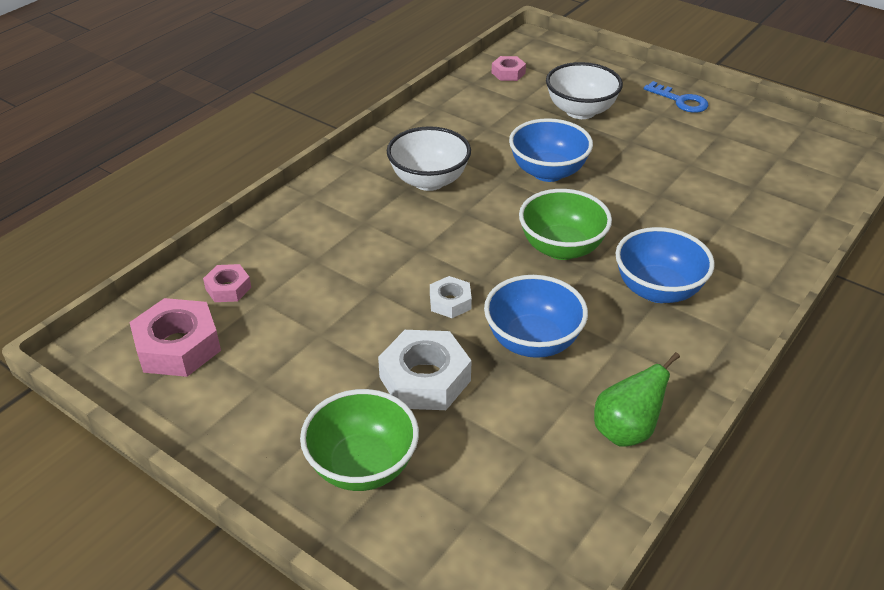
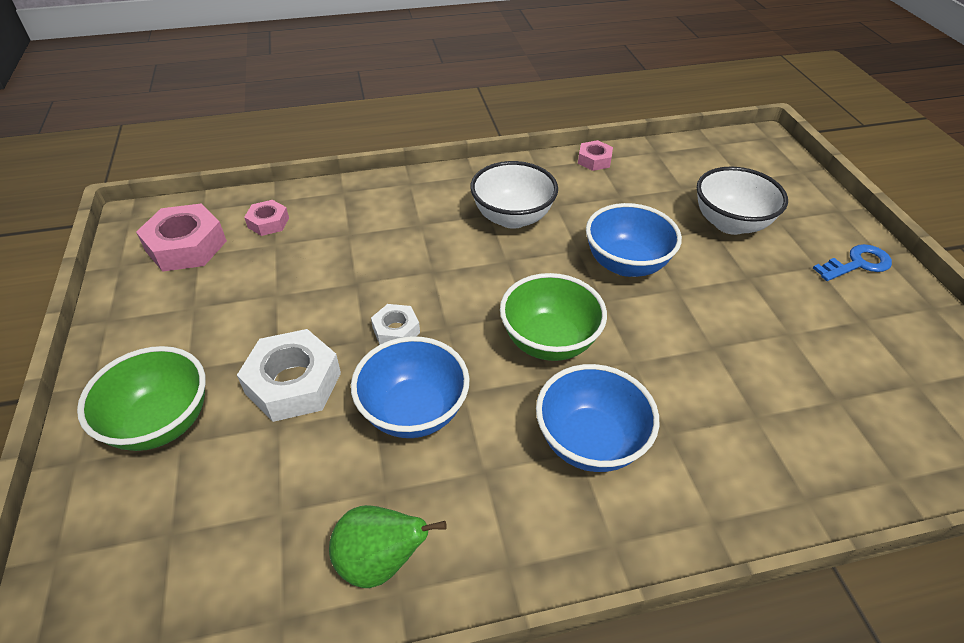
camera: 40 degrees right, 5 degrees up
(508, 73) = (701, 158): pink nut -> pink nut (594, 160)
(680, 101) = (857, 264): blue key -> blue key turned 105 degrees counterclockwise

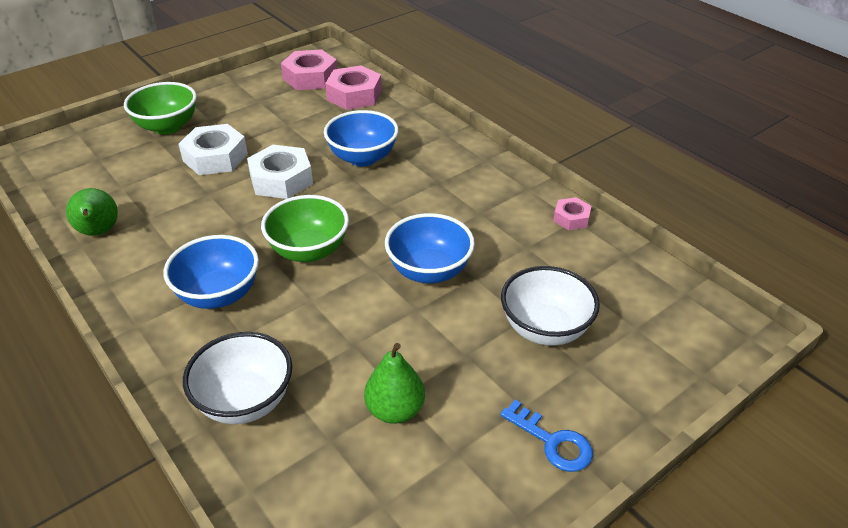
camera: 65 degrees right, 5 degrees down
(268, 222) = (354, 95): pink nut -> pink nut, size x1.82
(396, 330) = (281, 180): white nut -> white nut, size x1.82
(414, 411) = (213, 209): blue bowl -> blue bowl (363, 158)
(512, 217) = (444, 194): white bowl -> white bowl (245, 401)
(807, 343) = (395, 410): none -> green pear

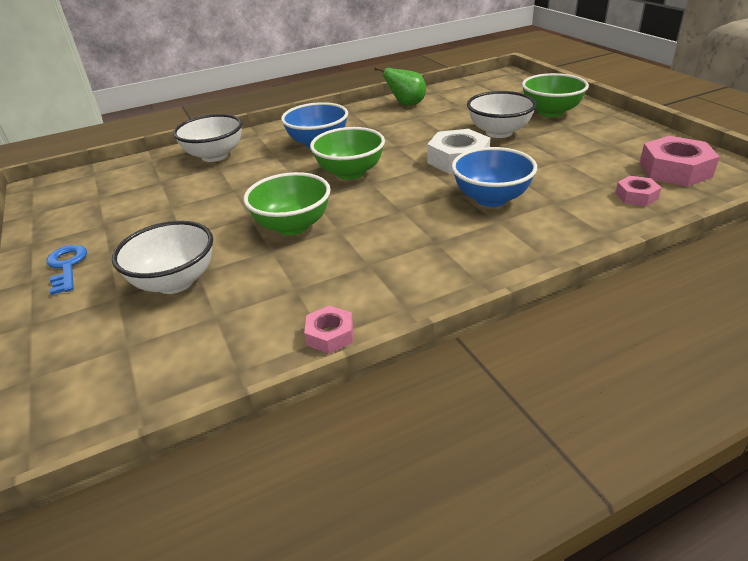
camera: 105 degrees right, 5 degrees down
(215, 157) = (499, 132): white nut -> white bowl
(354, 95) = (636, 196): pink nut -> pink nut, size x0.55
(395, 410) = (160, 203): green pear -> none
(429, 271) = (292, 226): blue bowl -> green bowl
(552, 441) = (67, 266): blue key -> blue key turned 105 degrees clockwise

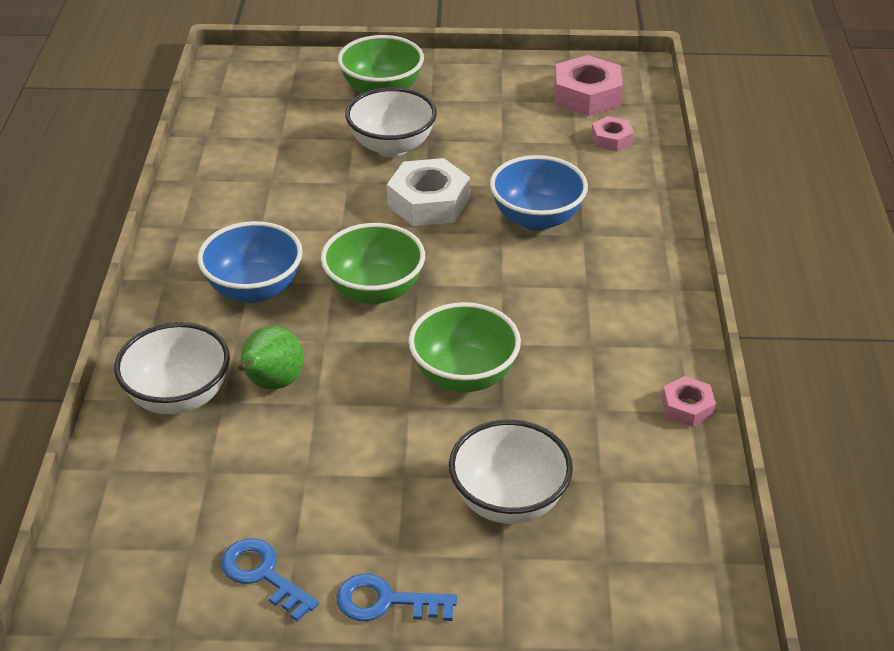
camera: 65 degrees left, 5 degrees up
(83, 222) = (263, 575): none -> blue key
(406, 104) = (219, 174): green pear -> green pear (272, 384)

